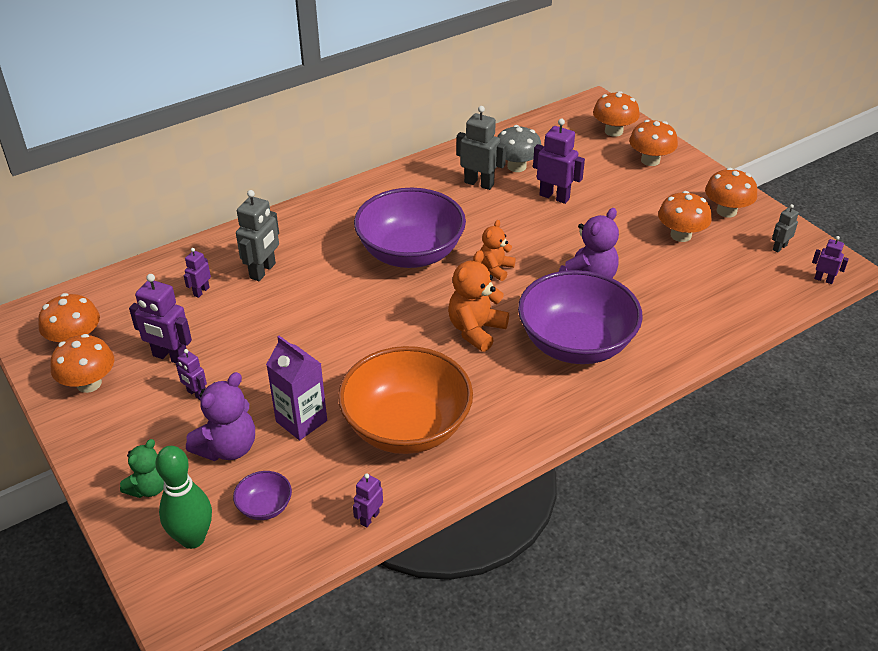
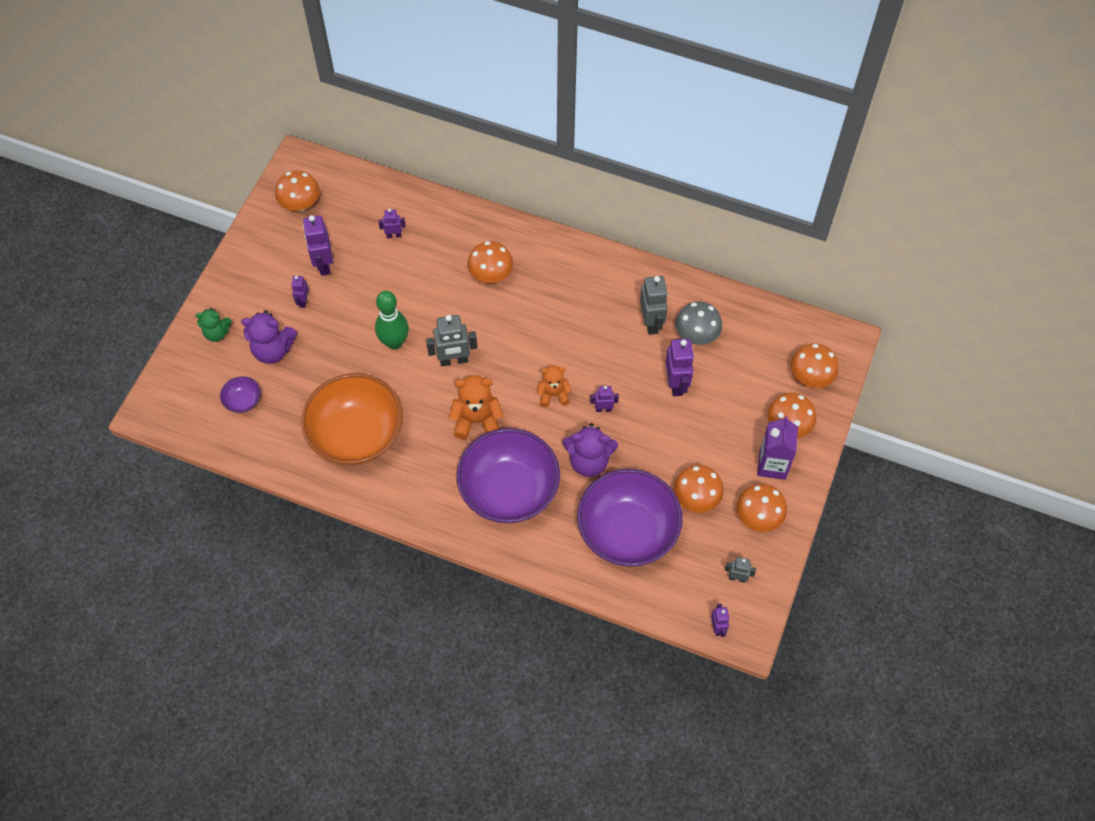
camera: 55 degrees right, 20 degrees up
(89, 383) = (272, 240): orange mushroom -> orange mushroom (491, 275)
(192, 538) = (198, 381): green bowling pin -> green bowling pin (394, 342)
(263, 271) = (441, 255): grey robot -> grey robot (454, 360)
(301, 421) = (321, 373): purple carton -> purple carton (772, 465)
(369, 518) = (271, 460): purple robot -> purple robot (603, 409)
(410, 253) = (529, 330): purple bowl -> purple bowl (627, 531)

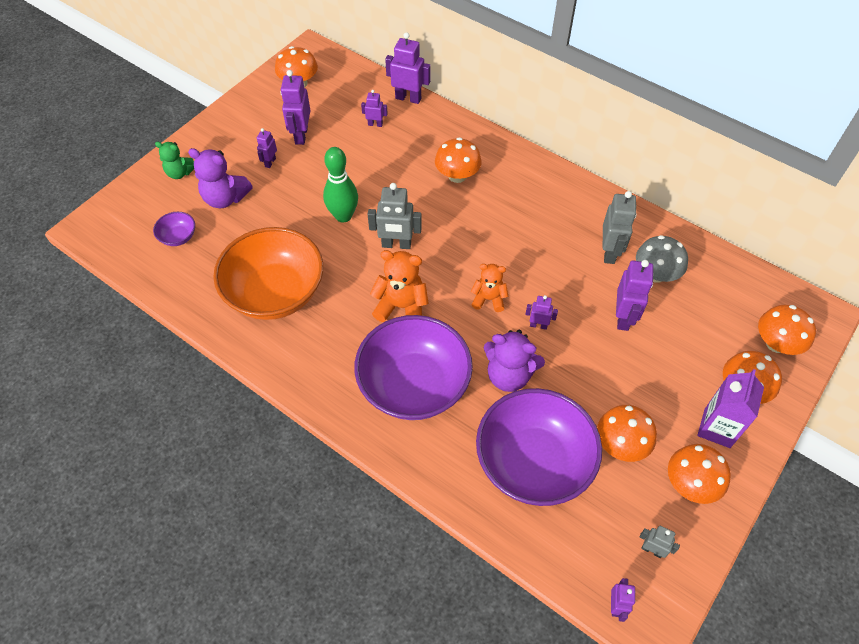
camera: 15 degrees right, 5 degrees down
(418, 198) = (408, 98): none -> purple robot

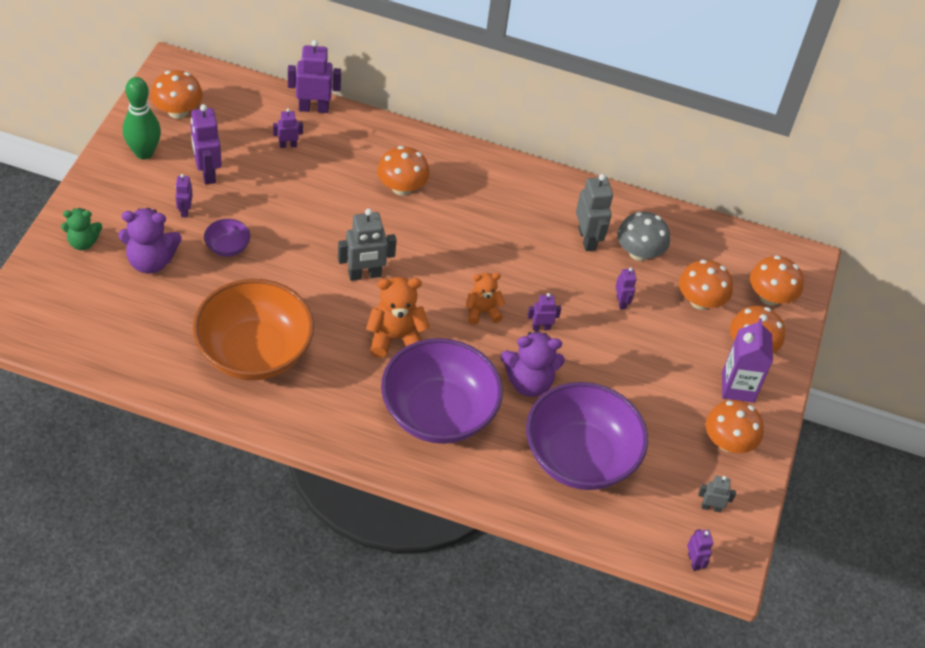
camera: 25 degrees left, 5 degrees down
(178, 237) = (116, 314): purple bowl -> purple bowl (227, 247)
(343, 216) = (294, 255): green bowling pin -> green bowling pin (144, 152)
(621, 444) = (655, 422): orange mushroom -> orange mushroom (700, 301)
(623, 317) = (621, 302): purple robot -> purple robot, size x0.56

